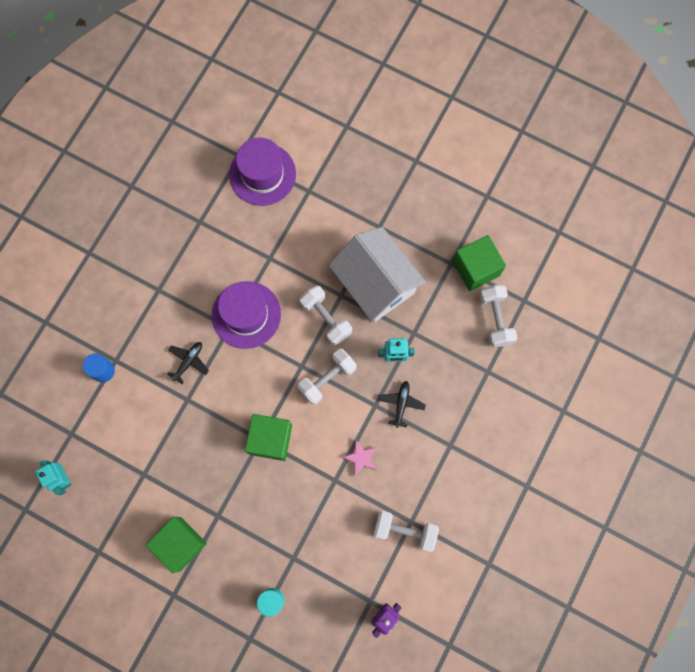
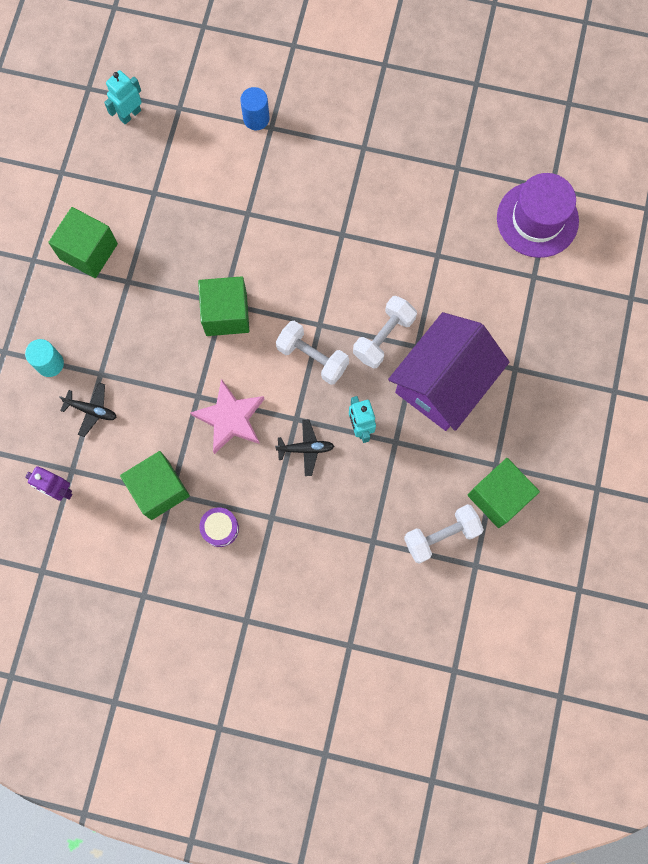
camera: 75 degrees right, 0 degrees up
(188, 362) = (290, 202): black plane -> black plane (91, 410)
(246, 315) = (362, 248): purple hat -> none
(360, 458) = (230, 418): pink star -> pink star, size x1.73
(376, 283) = (443, 382): white house -> purple house
(405, 531) = (159, 489): white dumbbell -> green cube
(449, 488) = (220, 528): none -> purple drum

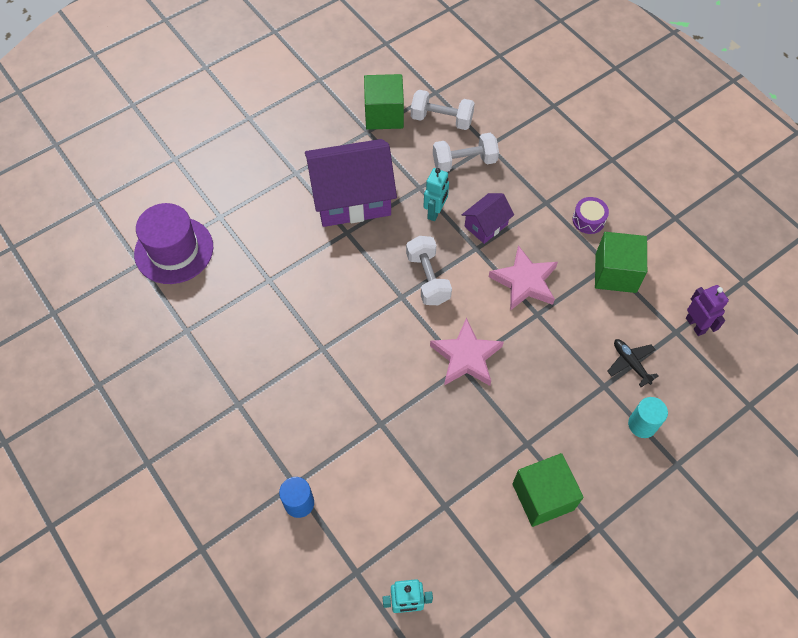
camera: 140 degrees left, 15 degrees down
(226, 314) = (466, 357): green cube -> pink star
(306, 448) = (486, 225): black plane -> purple house
(383, 337) = (364, 255): white dumbbell -> white dumbbell (464, 162)

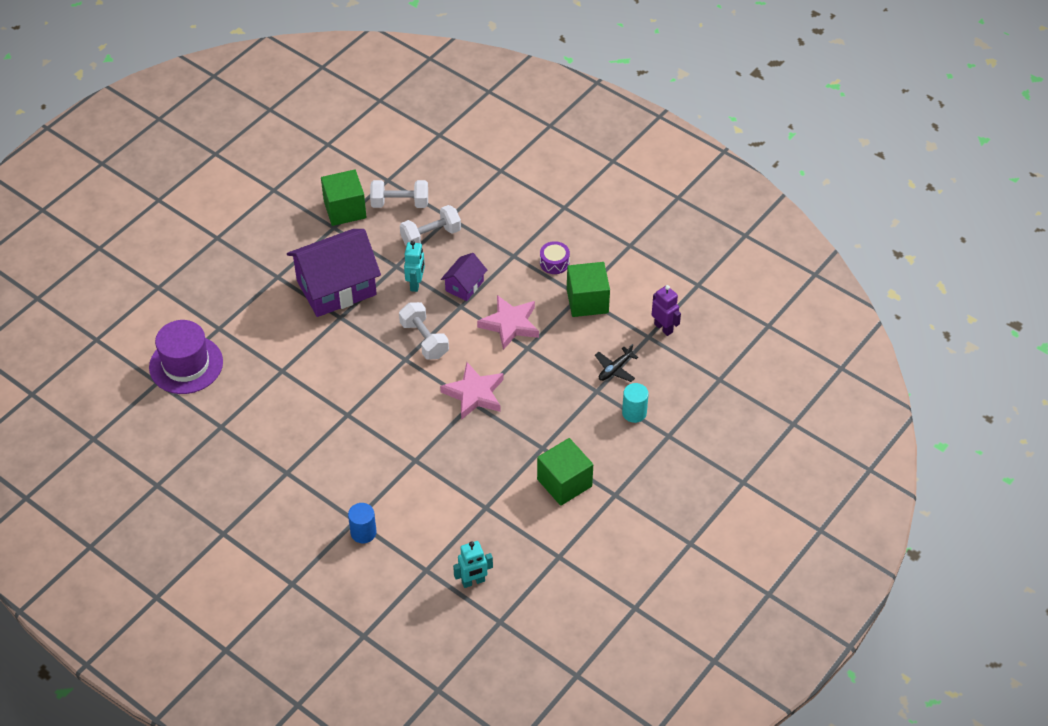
camera: 15 degrees left, 10 degrees down
(630, 363) = (615, 369): black plane -> black plane turned 90 degrees counterclockwise

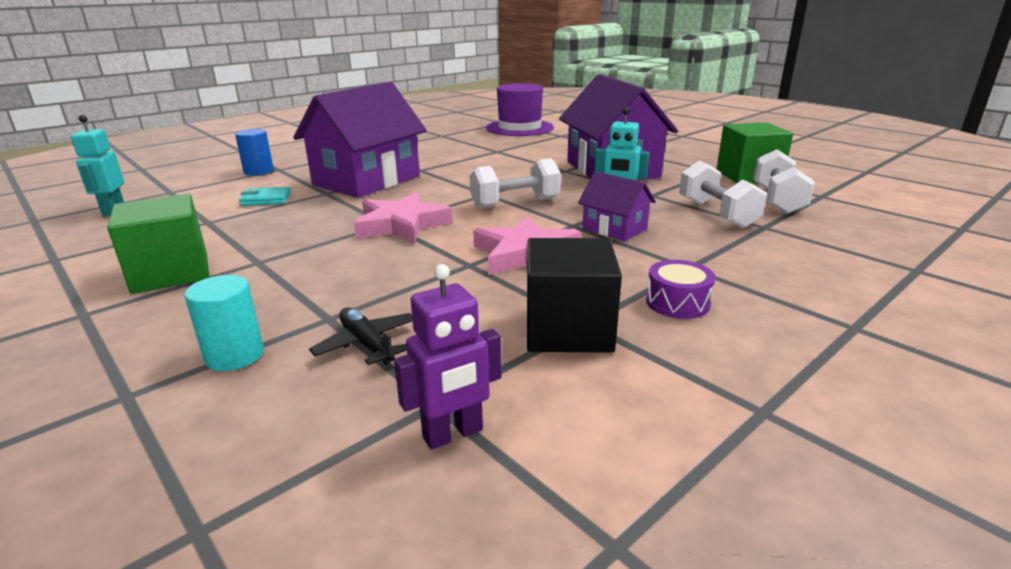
camera: 100 degrees right, 25 degrees down
(381, 443) = (366, 180): none -> purple house
(435, 493) = (266, 199): none -> turquoise wallet
(587, 301) = (568, 329): green cube -> black cube

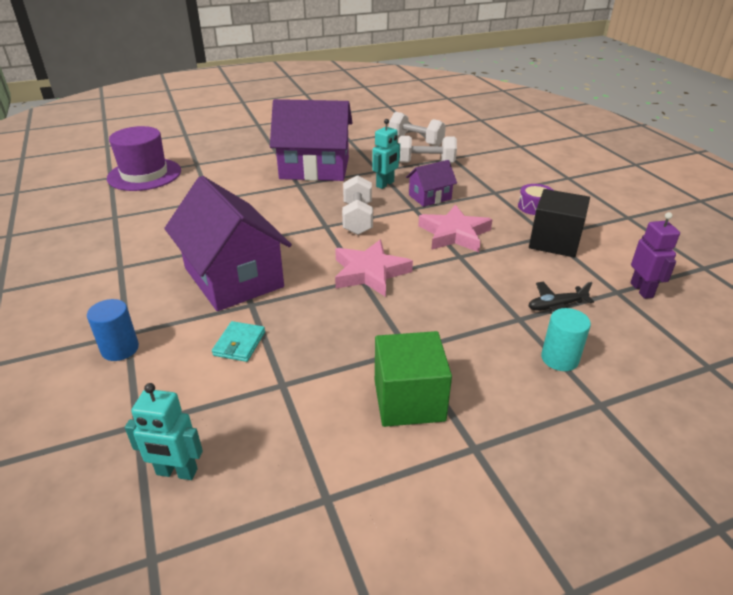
camera: 70 degrees left, 10 degrees up
(748, 175) = (368, 134): green cube -> none

